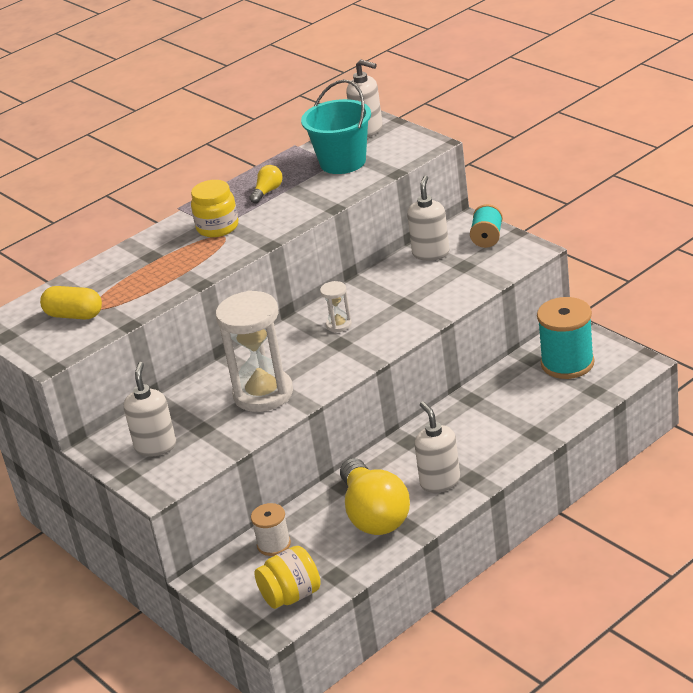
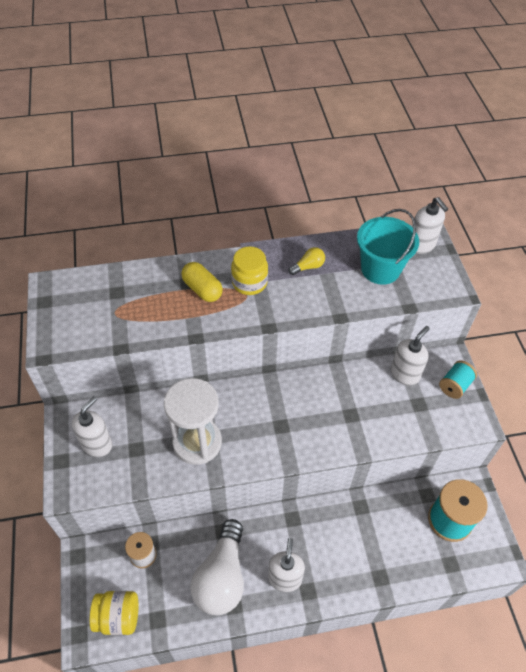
camera: 25 degrees right, 20 degrees up
(74, 315) = (97, 311): yellow capsule -> yellow capsule (202, 289)
(339, 325) = (293, 406): white hourglass -> none
(374, 514) = (222, 576): yellow light bulb -> white light bulb

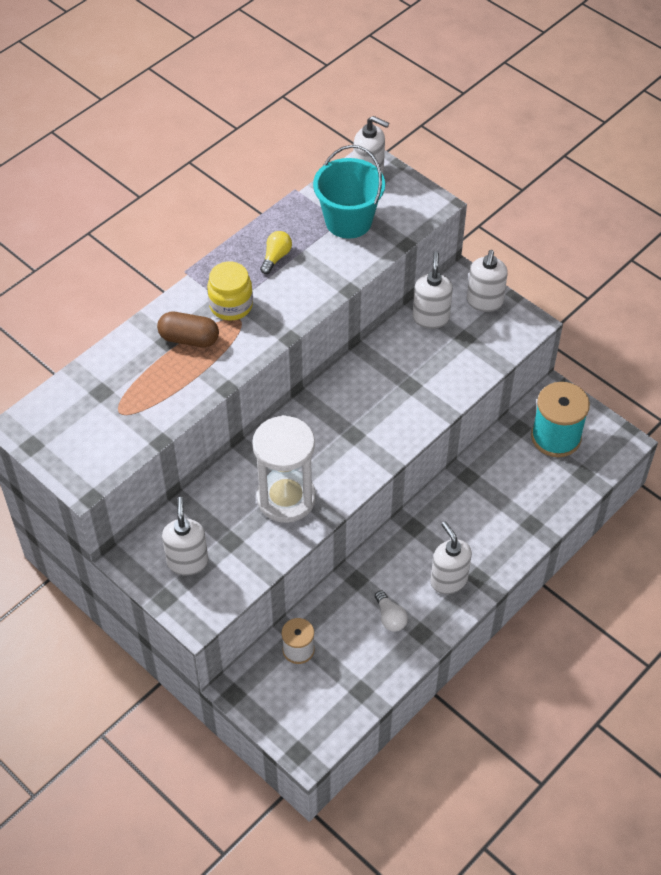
camera: 35 degrees left, 0 degrees up
(118, 617) = (322, 714): yellow jar -> none
(202, 289) = (189, 339): yellow capsule -> brown capsule
(222, 576) = (390, 617): white light bulb -> white light bulb, size x0.44
(455, 386) = (484, 302): turquoise spool -> white soap dispenser

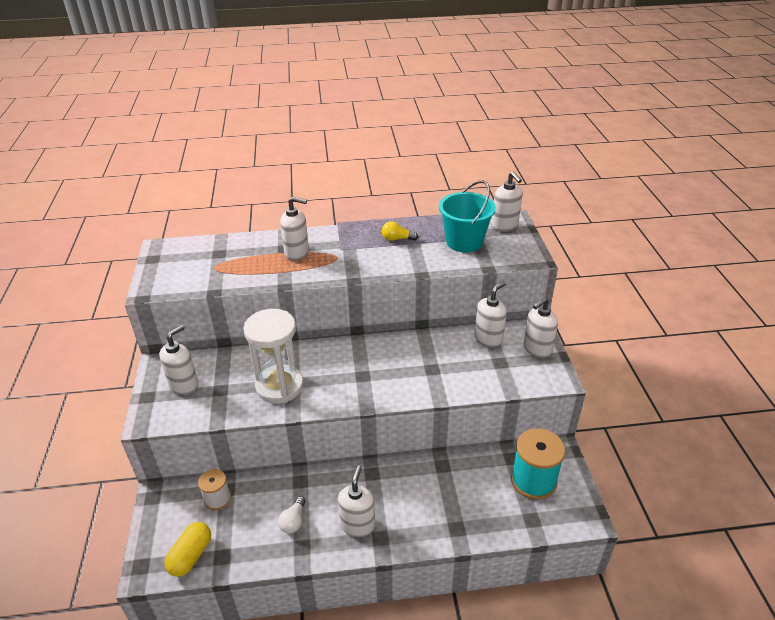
camera: 40 degrees right, 15 degrees down
(189, 339) = (297, 253): brown capsule -> white soap dispenser
(231, 305) = (341, 249): yellow jar -> none
(276, 257) = (397, 239): yellow light bulb -> yellow light bulb turned 150 degrees counterclockwise
(333, 711) = (191, 556): none -> yellow capsule

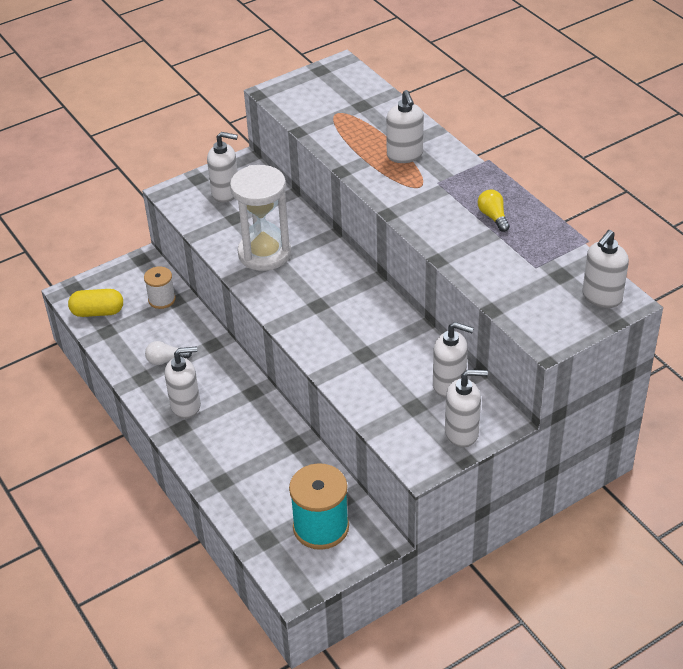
camera: 65 degrees right, 5 degrees up
(464, 242) = (534, 272): turquoise bucket -> none
(537, 349) = (462, 433): white soap dispenser -> white soap dispenser turned 150 degrees clockwise

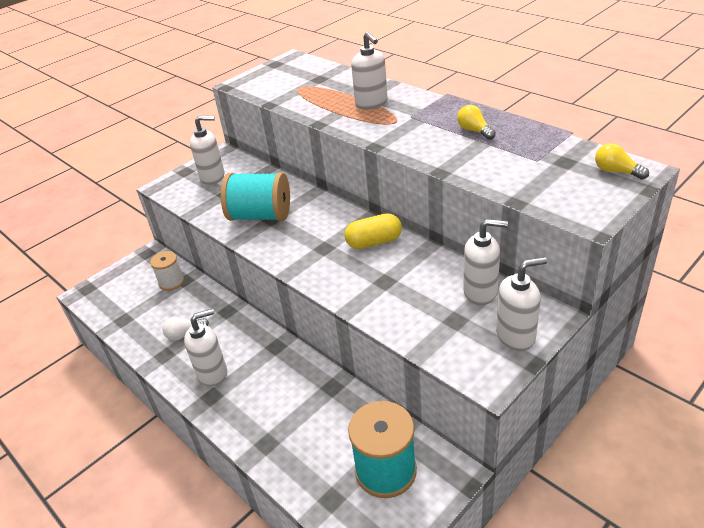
camera: 10 degrees left, 5 degrees down
(98, 312) = (112, 305): yellow capsule -> yellow capsule (374, 242)
(264, 253) = (260, 216): white hourglass -> turquoise spool
(601, 297) = (616, 171): white soap dispenser -> yellow light bulb

